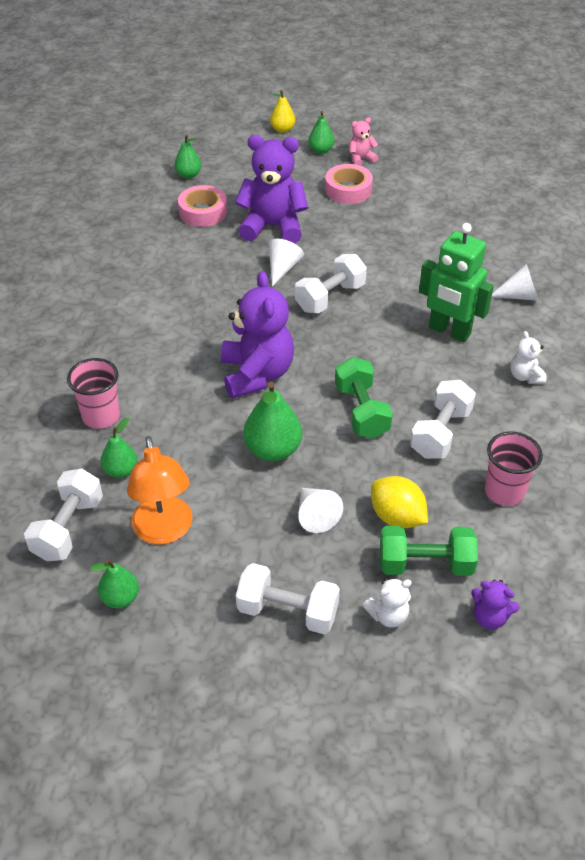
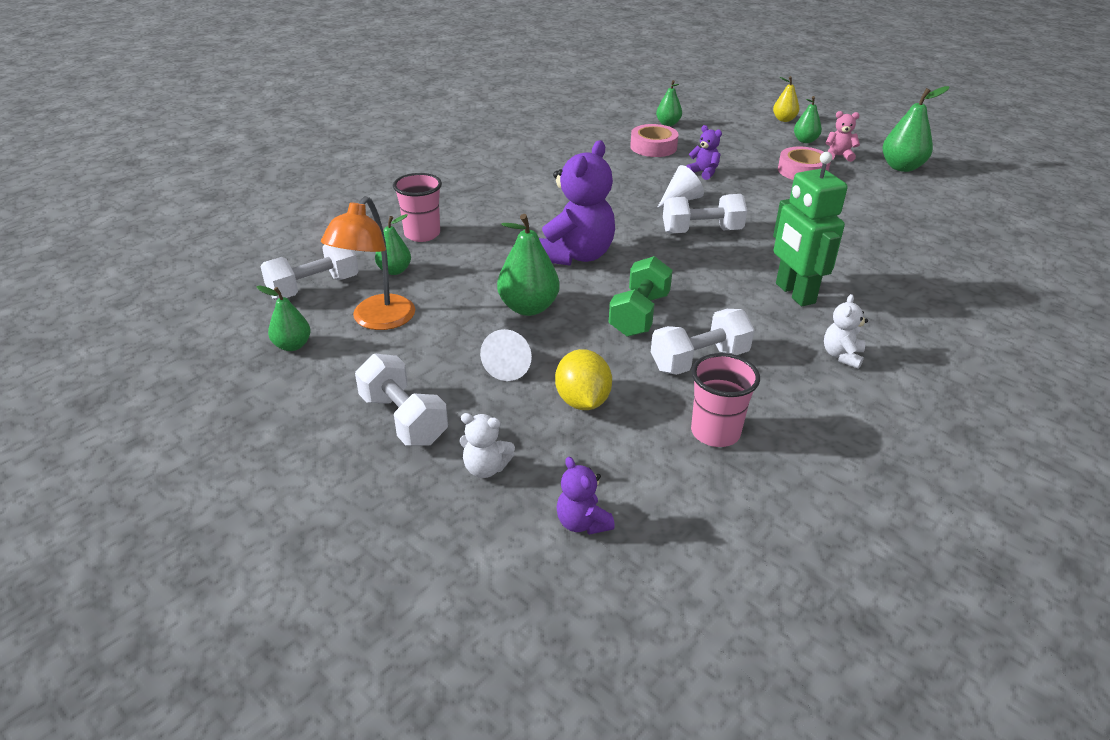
camera: 35 degrees right, 10 degrees down
(273, 226) = (703, 173): purple teddy bear -> purple teddy bear, size x0.47
(417, 153) = (902, 167): none -> green pear
(425, 564) = (567, 448): green dumbbell -> none
(519, 296) = (903, 295): white cone -> none

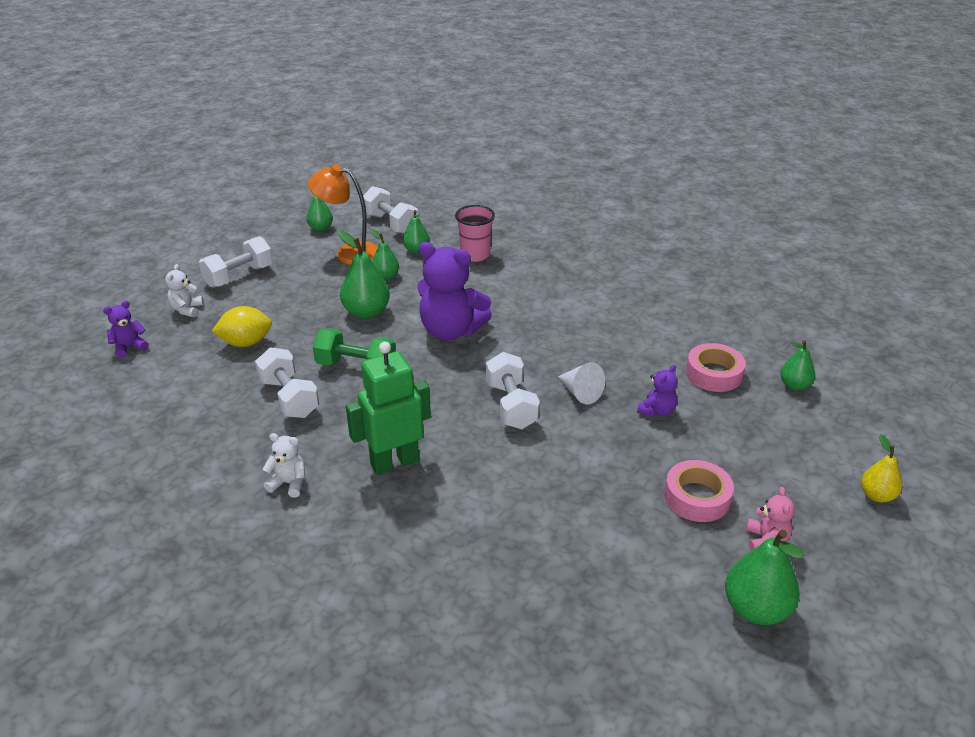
camera: 85 degrees right, 0 degrees up
(510, 366) = (290, 310): white cone -> none
(715, 432) = (199, 403): pink cup -> none
(805, 141) = (805, 510): green pear -> green pear (385, 276)

